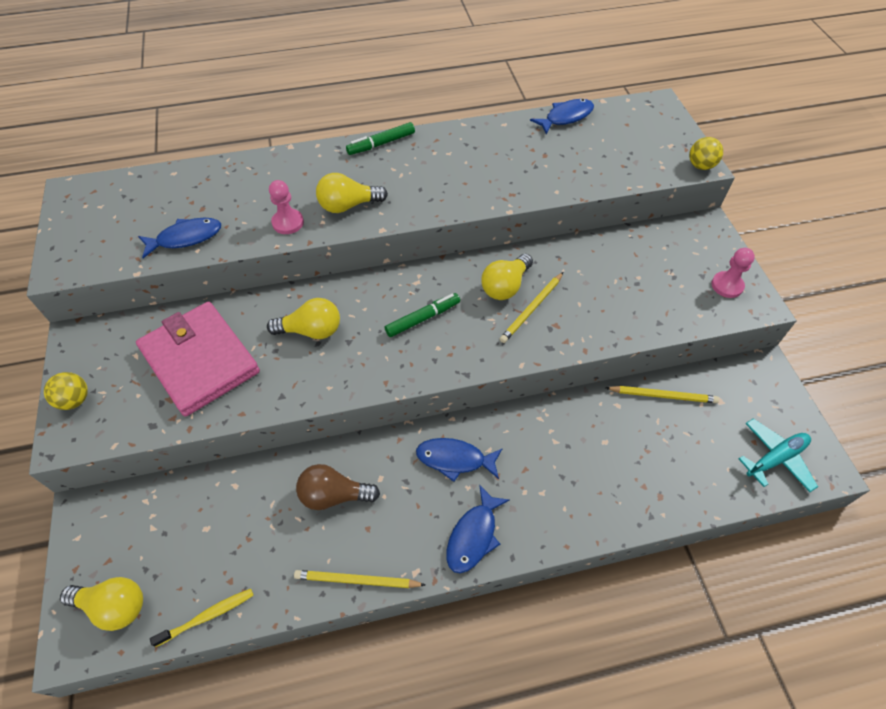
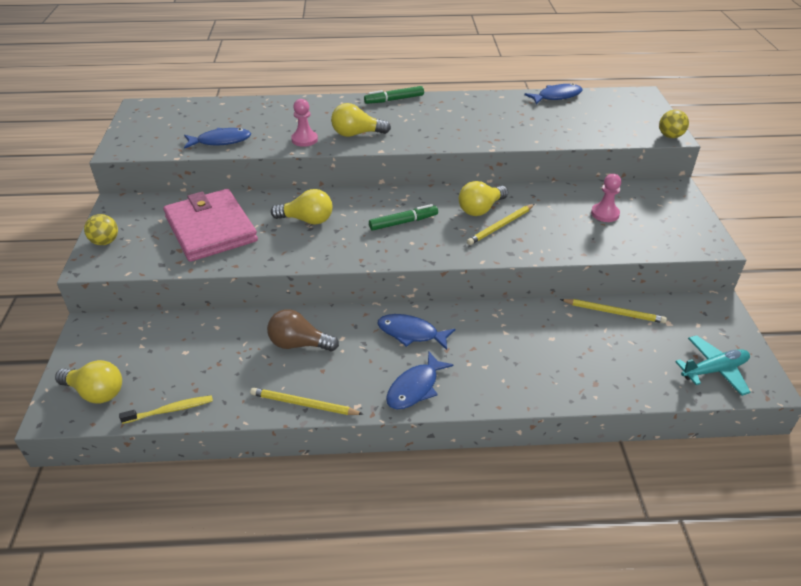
camera: 10 degrees right, 15 degrees down
(727, 285) = (684, 229): pink pawn -> pink pawn (605, 214)

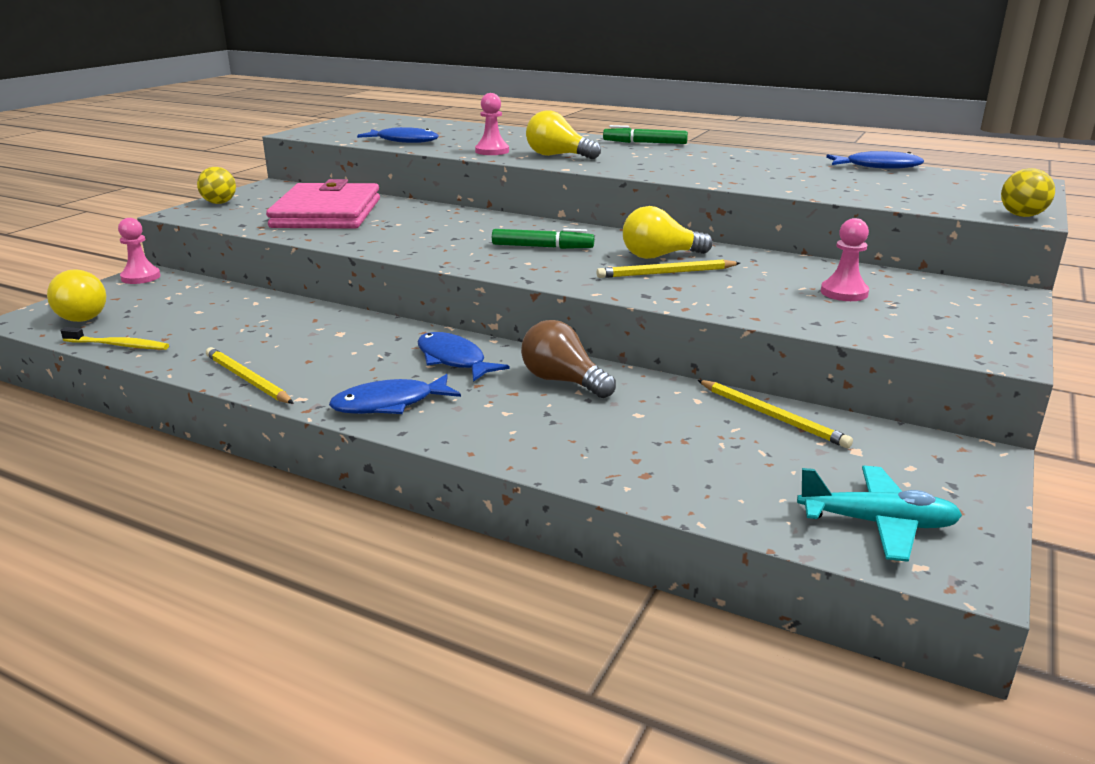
camera: 30 degrees right, 15 degrees down
(89, 332) = (141, 277): none -> pink pawn
(299, 344) = (315, 335): brown light bulb -> brown light bulb (563, 381)
(307, 220) = (434, 226): yellow light bulb -> none

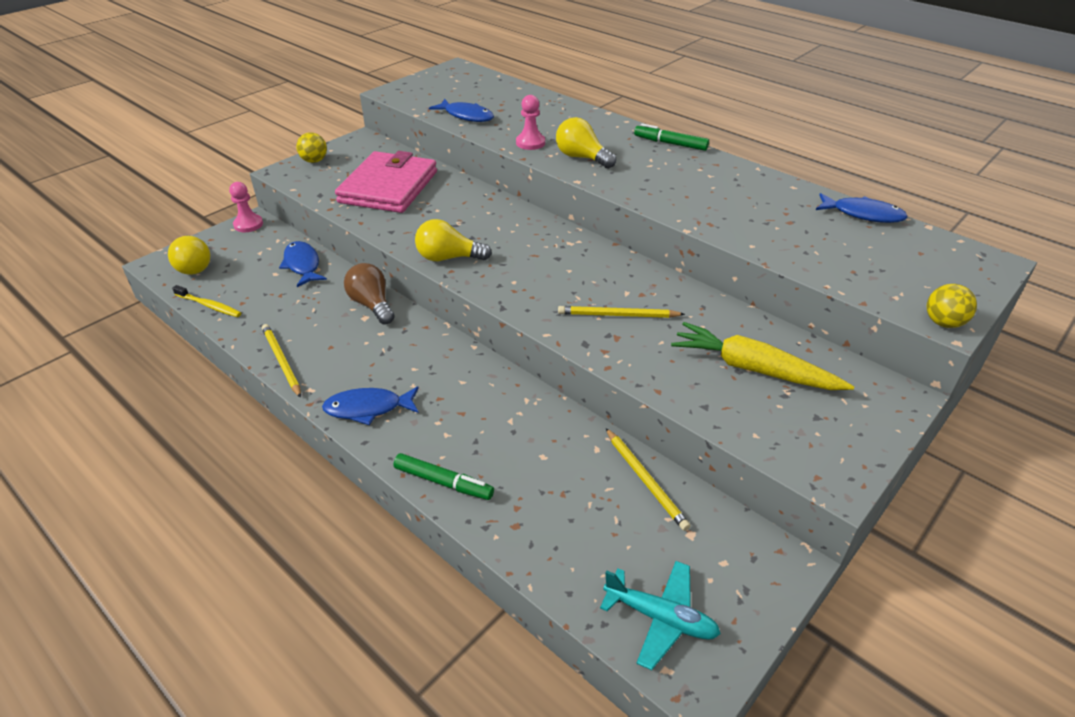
camera: 15 degrees right, 15 degrees up
(453, 360) = (434, 365): blue fish -> blue fish (302, 265)
(542, 247) = (535, 261): green marker -> green marker (443, 482)
(563, 381) = (504, 406): brown light bulb -> brown light bulb (372, 305)
(660, 256) = (625, 290): yellow light bulb -> yellow light bulb (448, 258)
(844, 293) = (753, 369): pink pawn -> yellow carrot

